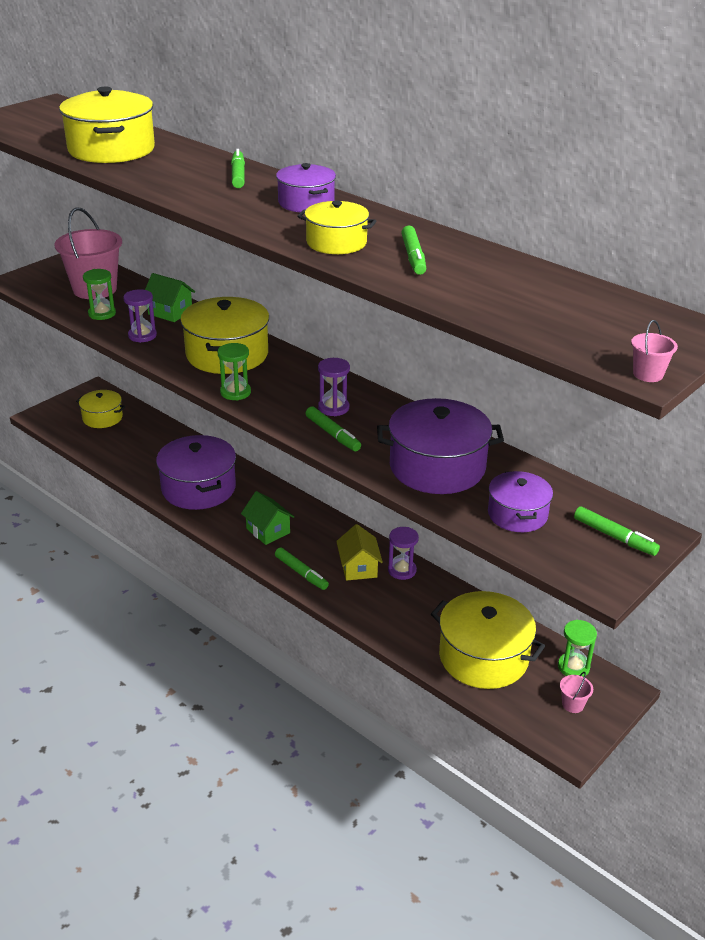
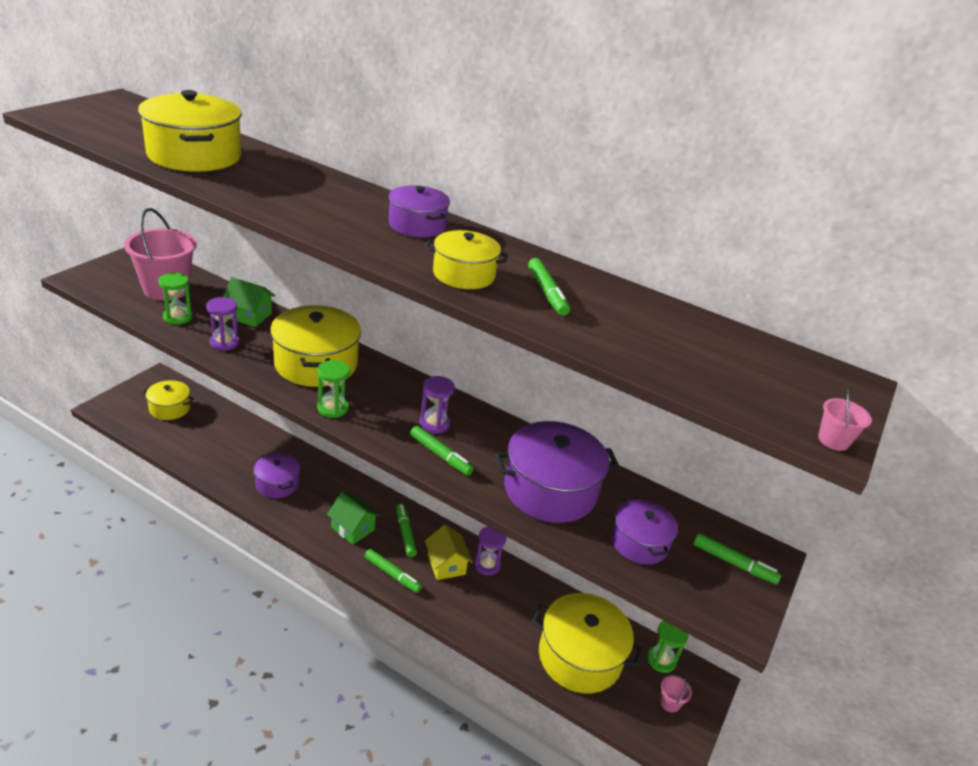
camera: 15 degrees left, 0 degrees up
(199, 488) = (277, 484): purple pot -> purple pot, size x0.59
(238, 175) = (337, 191): green marker -> green marker (405, 533)

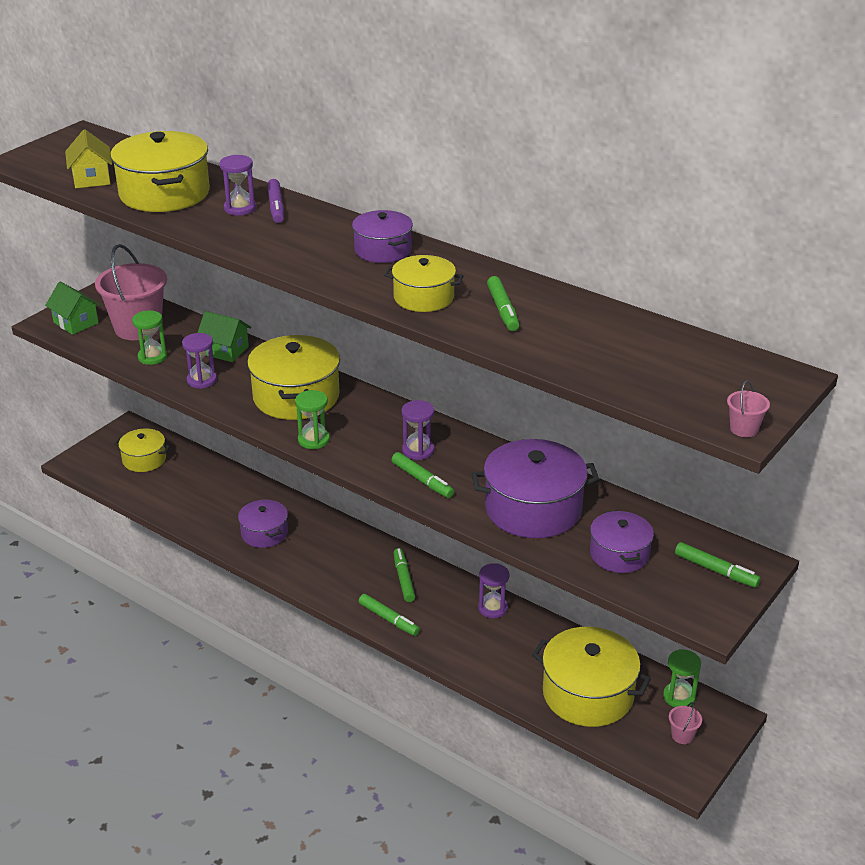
camera: 10 degrees right, 0 degrees up
(271, 175) = (240, 208): none -> purple hourglass
(308, 177) = (276, 207): none -> purple marker
(353, 528) = (346, 575): green house -> green house (76, 323)
(446, 564) = (447, 609): yellow house -> yellow house (91, 178)

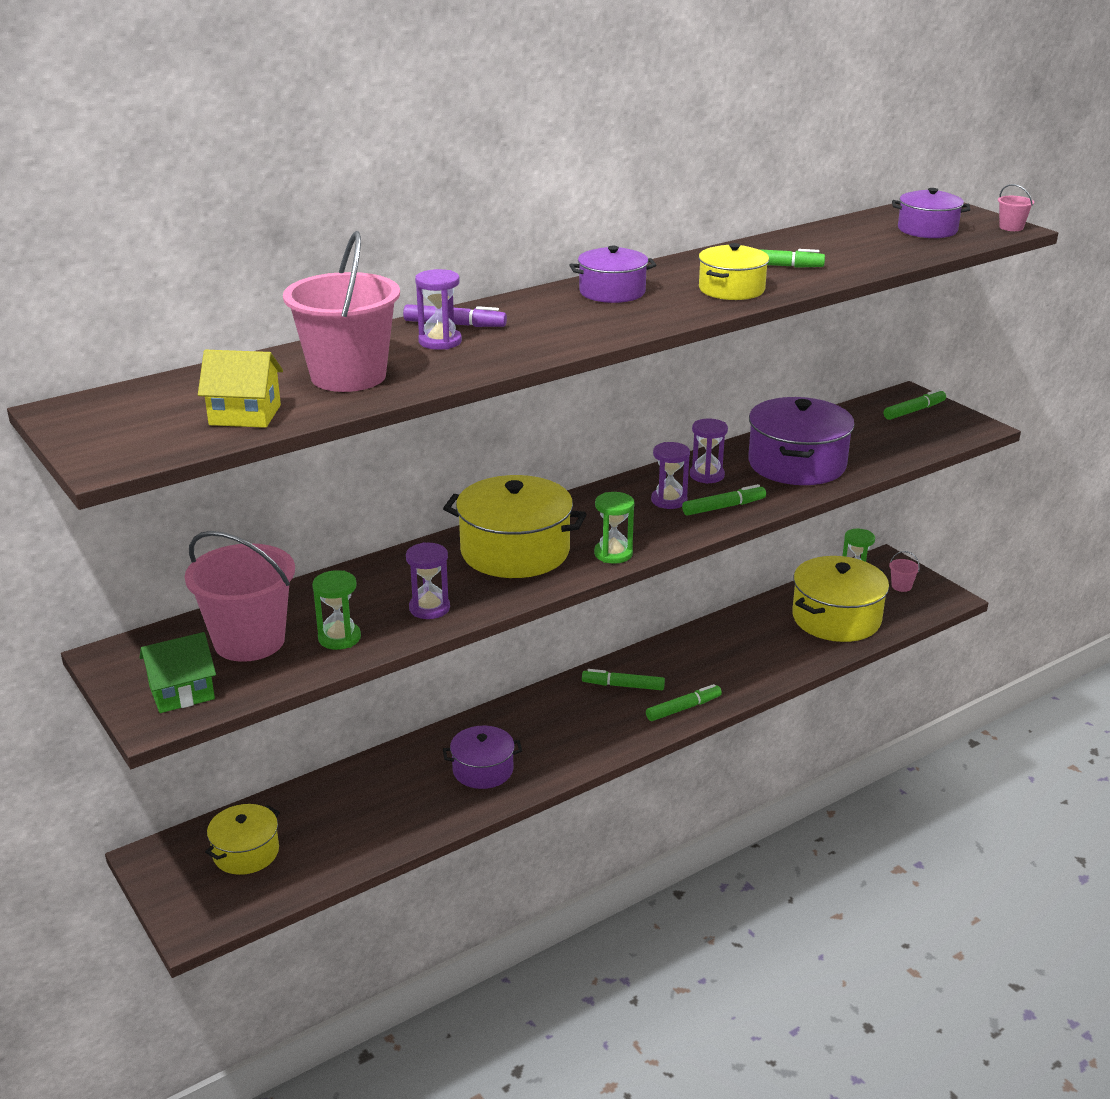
camera: 70 degrees left, 5 degrees down
(164, 193) = (348, 376): yellow pot -> pink bucket
(225, 350) = (370, 583): green house -> none
(493, 608) = (696, 642): purple hourglass -> purple hourglass (707, 475)
(619, 554) = (879, 442): purple pot -> purple pot (927, 230)

